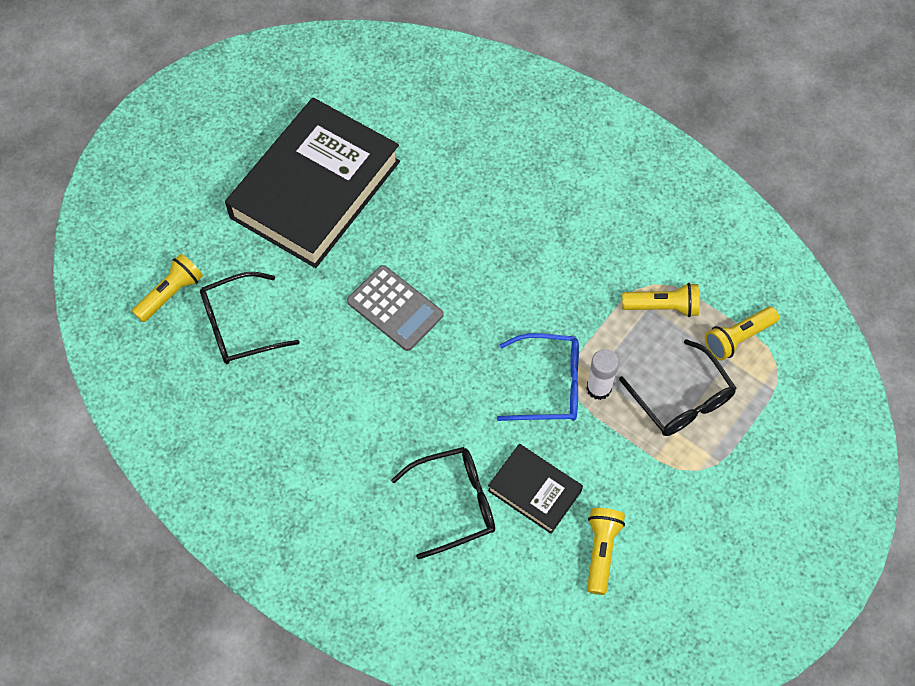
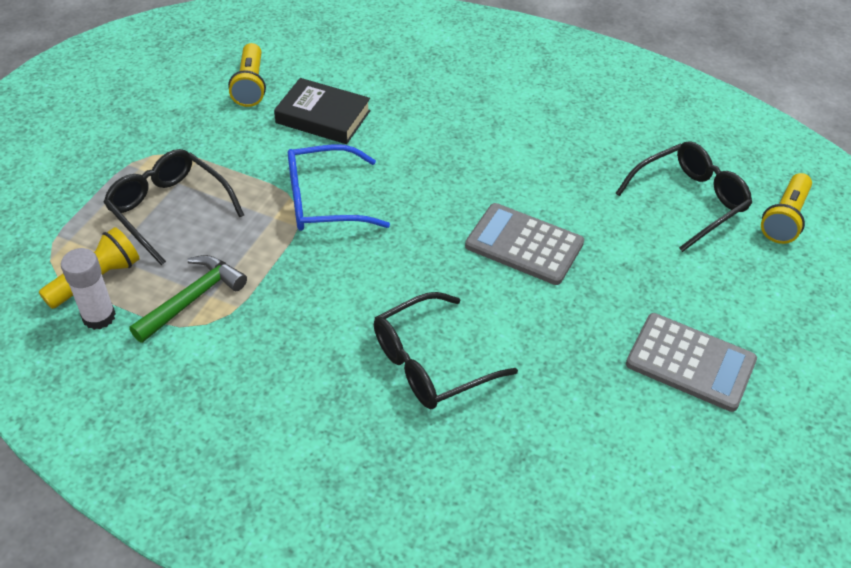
camera: 165 degrees right, 15 degrees down
(315, 189) = (690, 362): black book -> grey calculator
(455, 503) = (399, 98): black glasses -> black glasses (430, 363)
(599, 388) = (266, 206): white glue stick -> white glue stick (99, 317)
(663, 307) = (193, 298): yellow flashlight -> green hammer

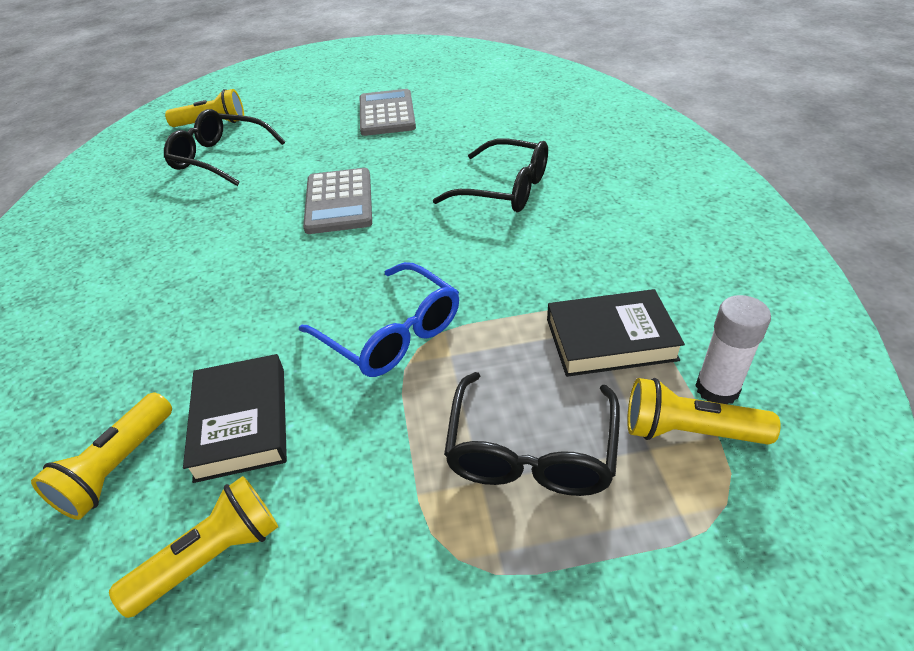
camera: 120 degrees left, 5 degrees down
(193, 298) = (610, 339): green hammer -> black book
(342, 70) = (117, 468): none -> yellow flashlight

